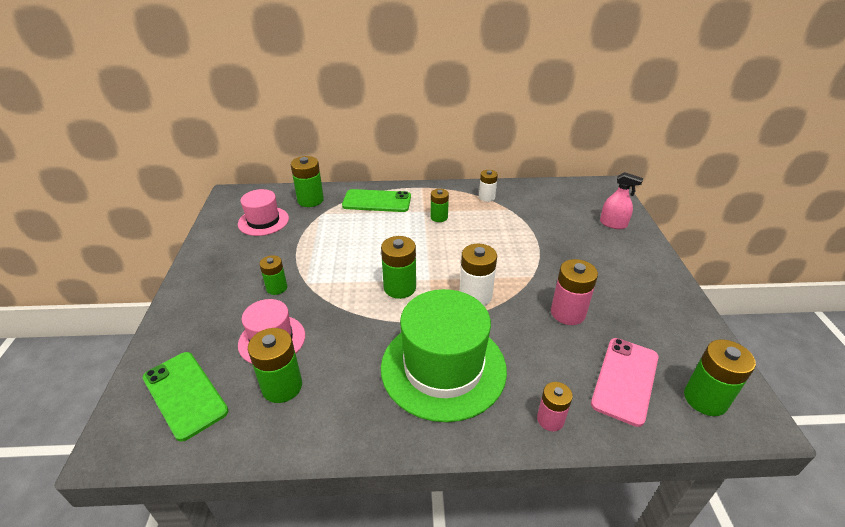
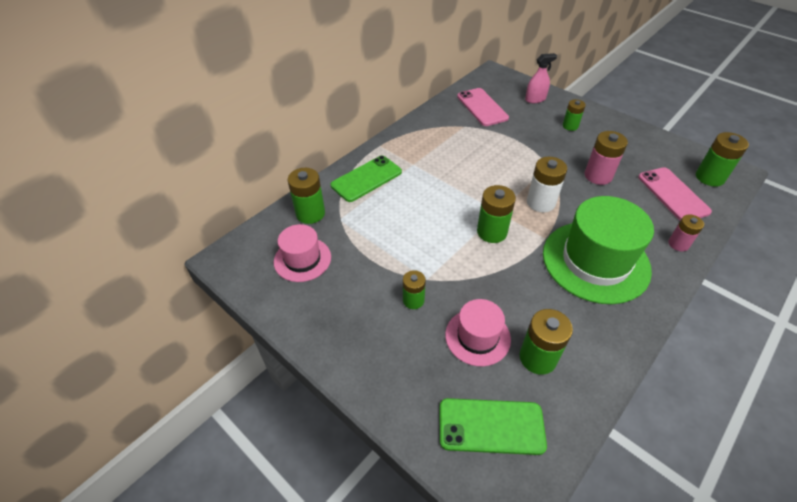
camera: 45 degrees left, 10 degrees up
(439, 217) = (431, 162): green battery -> green battery (570, 126)
(486, 197) = (437, 125): white battery -> none
(549, 204) = (482, 107): none -> pink phone

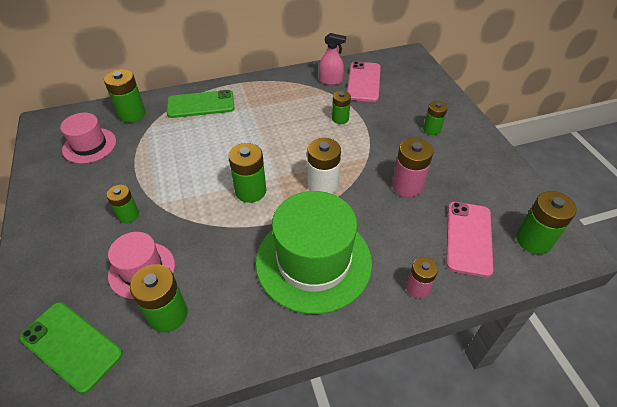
camera: 30 degrees right, 0 degrees up
(496, 144) = (340, 119): none -> green battery
(535, 99) = (424, 92): pink spray bottle -> pink spray bottle (330, 81)

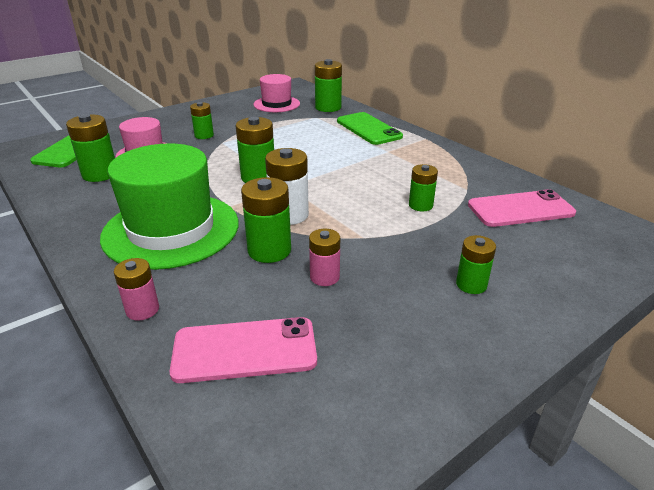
camera: 70 degrees right, 15 degrees down
(330, 81) = (492, 186): pink spray bottle -> none
(407, 186) = (324, 277): pink battery -> pink battery, size x0.64
(533, 240) = (266, 437): green battery -> green battery (269, 250)

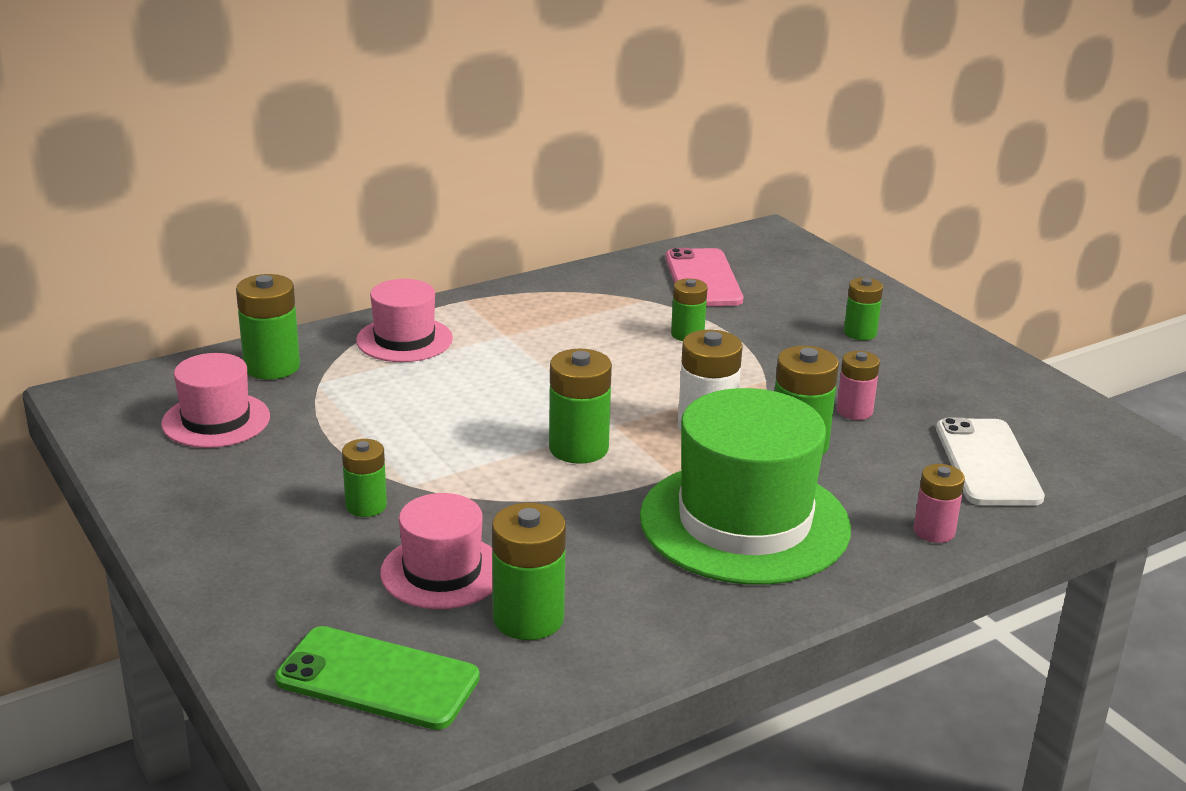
camera: 85 degrees left, 5 degrees down
(245, 350) = (987, 463): pink phone -> white phone
(368, 129) = (404, 340): green phone -> pink hat

